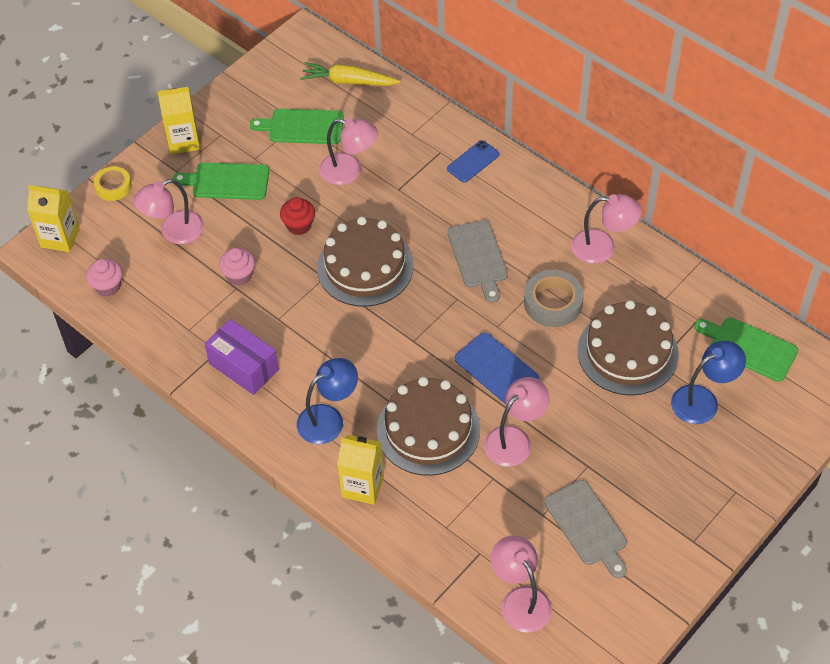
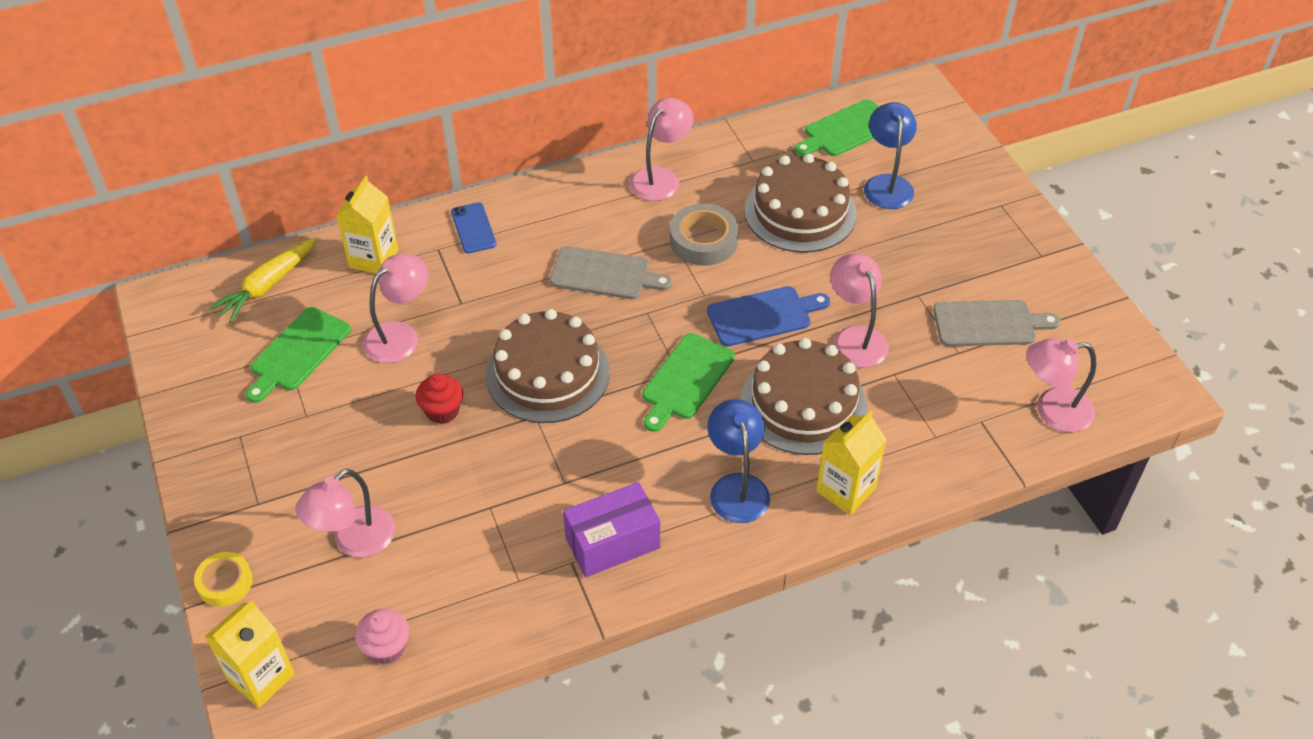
camera: 65 degrees left, 5 degrees down
(174, 232) = (354, 541): pink lamp -> pink lamp turned 45 degrees clockwise
(183, 141) = (216, 478): yellow carton -> yellow carton (374, 258)
(227, 181) = (319, 457): green cutting board -> green cutting board (686, 380)
(239, 275) = (473, 497): pink cupcake -> none

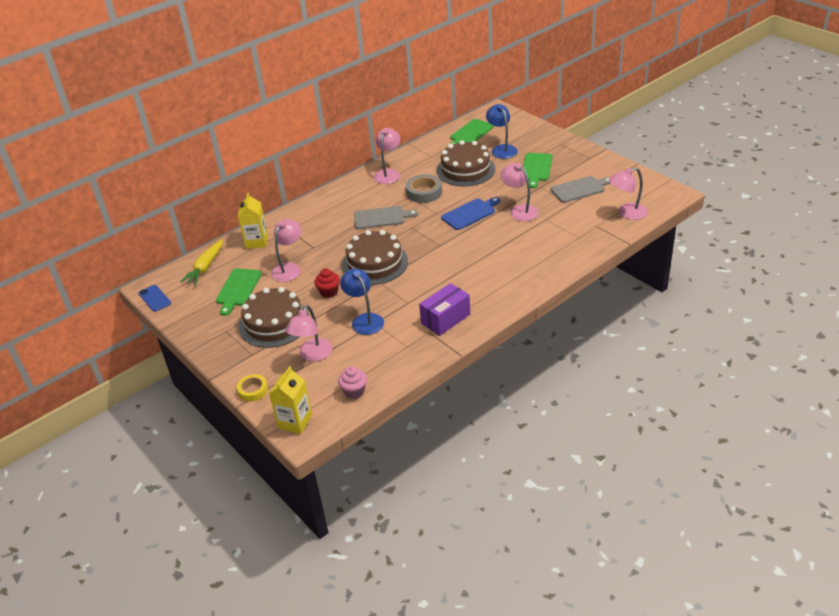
camera: 15 degrees left, 10 degrees down
(473, 228) = (303, 217): blue phone -> blue phone (154, 298)
(686, 380) = (446, 247): green cutting board -> green cutting board (536, 168)
(737, 487) = (494, 281): blue lamp -> blue lamp (364, 320)
(803, 403) = (508, 241): brown cake -> brown cake (274, 323)
(845, 490) = (547, 268): yellow carton -> none

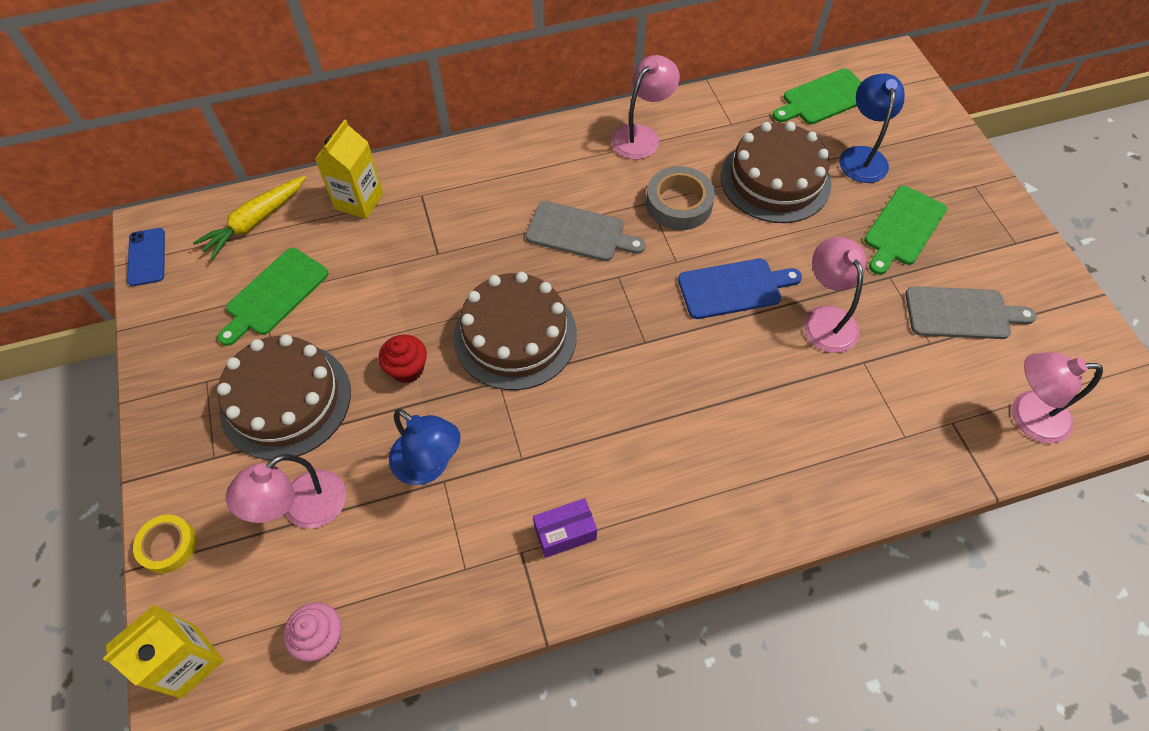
camera: 20 degrees right, 20 degrees up
(289, 268) = (375, 283): pink lamp -> none
(364, 320) = (429, 465): blue lamp -> blue lamp turned 135 degrees clockwise
(445, 319) = (565, 533): purple box -> purple box, size x0.64

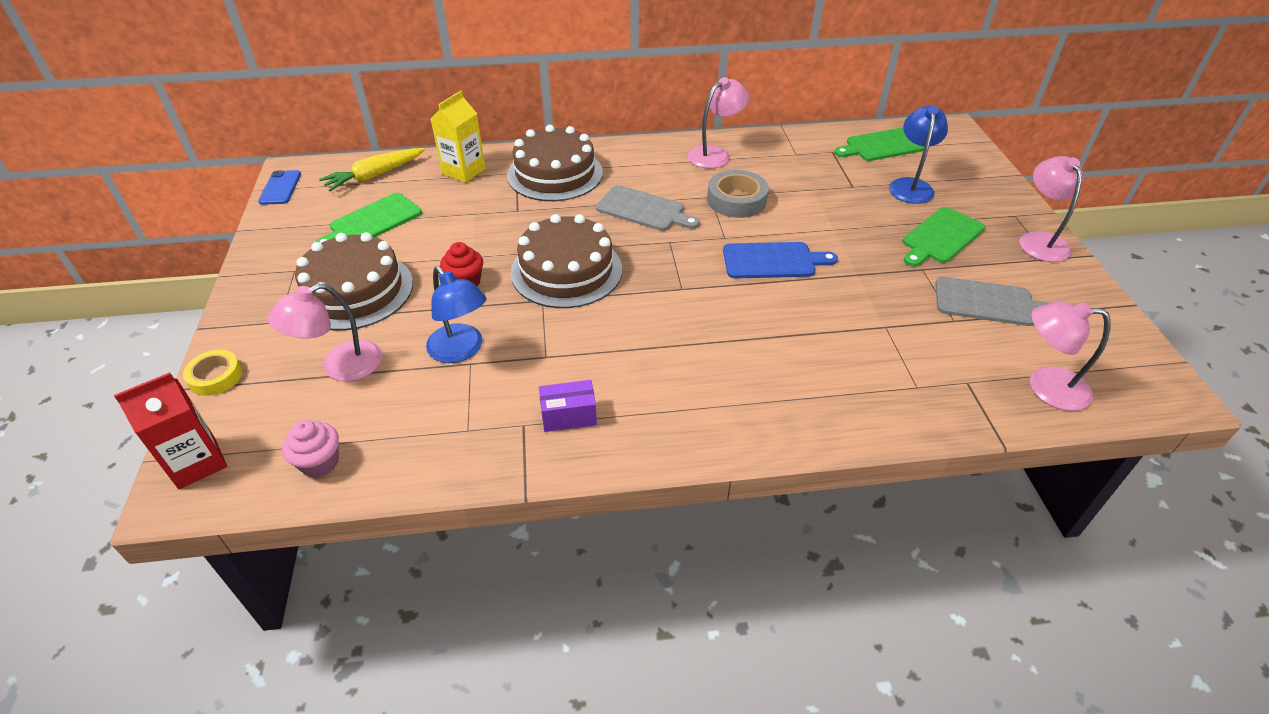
camera: 10 degrees right, 15 degrees down
(189, 661) = (197, 463): yellow carton -> red carton
(775, 180) = (827, 193): brown cake -> brown cake (555, 174)
(825, 319) = (855, 291): pink lamp -> pink lamp (1039, 240)

